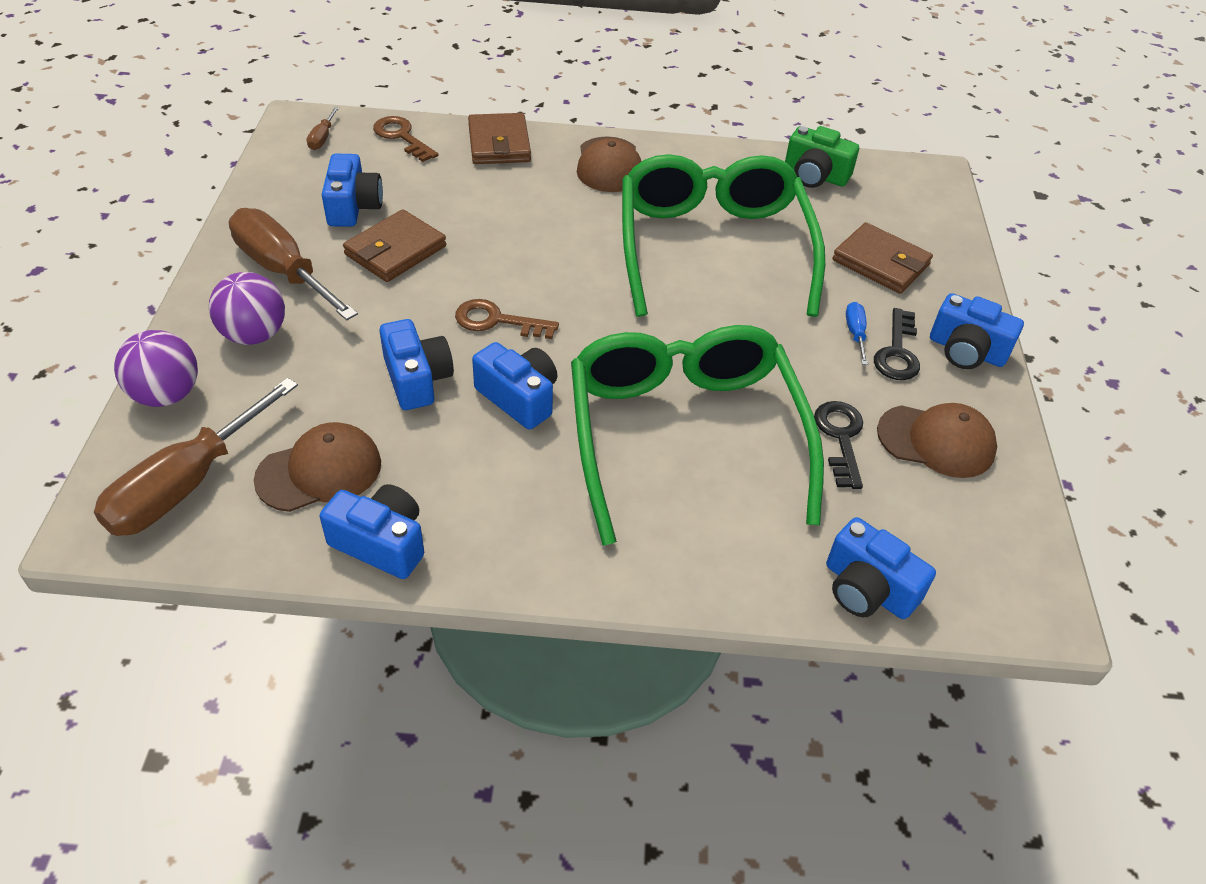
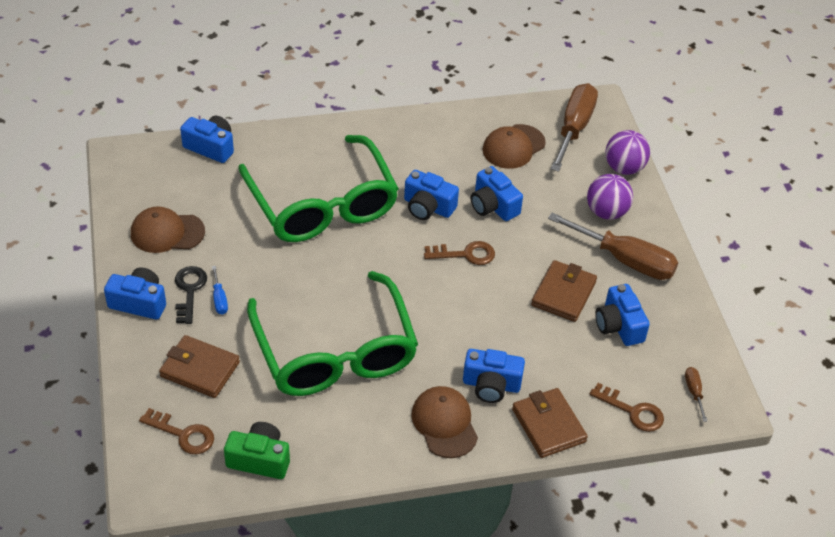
camera: 165 degrees right, 0 degrees up
(381, 543) = (461, 122): blue camera -> blue camera (491, 385)
(840, 437) = (227, 223): black key -> none
(897, 209) = (183, 434): none -> brown key

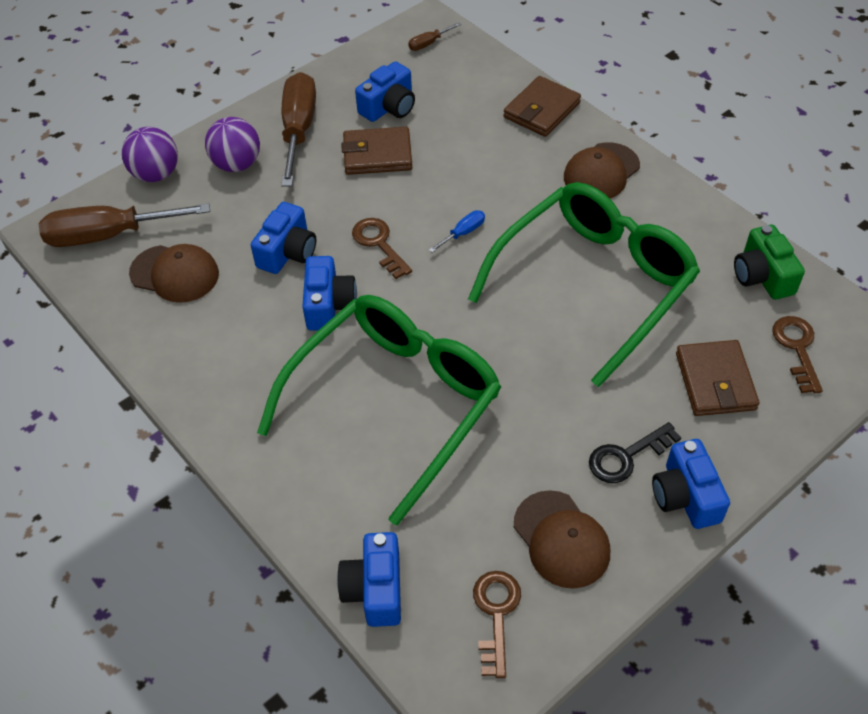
camera: 115 degrees left, 5 degrees up
(219, 299) = (613, 420): blue screwdriver -> blue screwdriver (463, 233)
(491, 385) = (531, 160): blue camera -> none
(633, 411) = (481, 69): brown key -> brown key (496, 614)

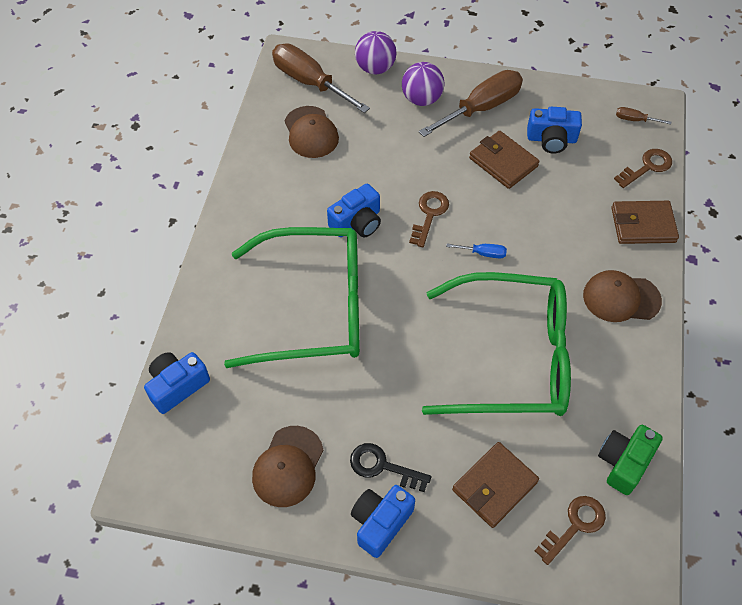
camera: 50 degrees right, 5 degrees up
(287, 252) = (378, 173): blue camera -> none
(496, 614) = (207, 462): brown key -> brown key (647, 167)

